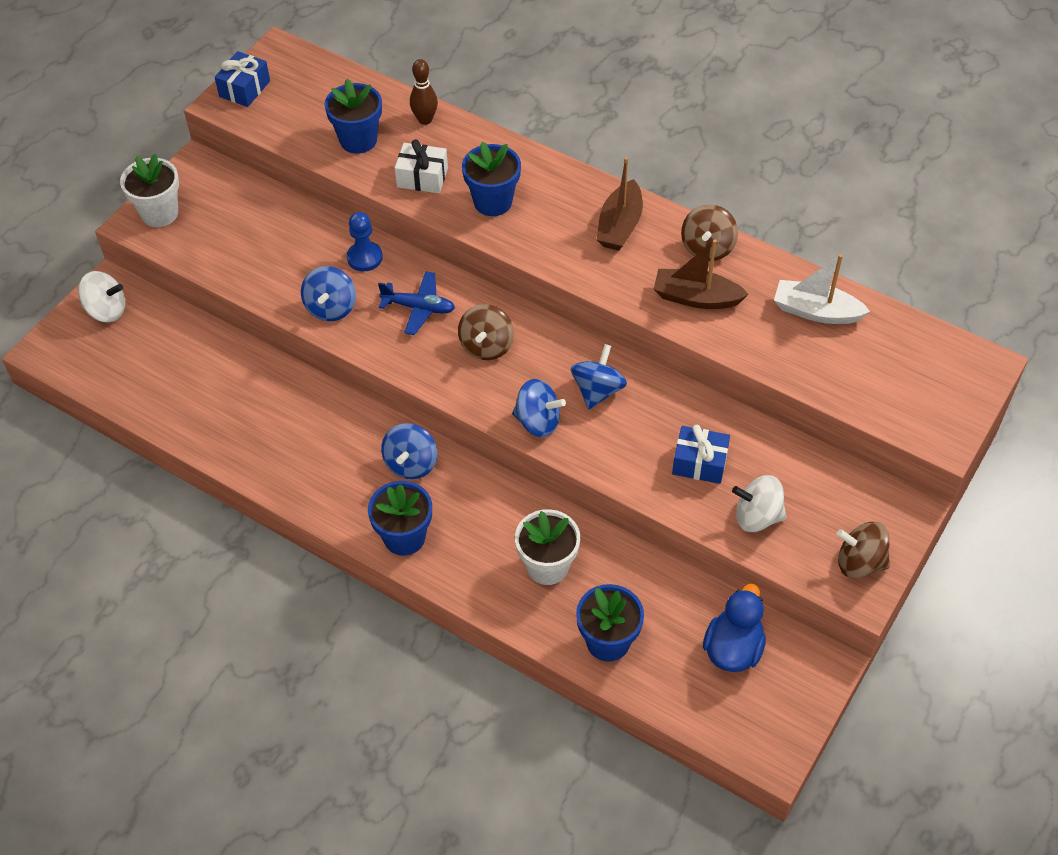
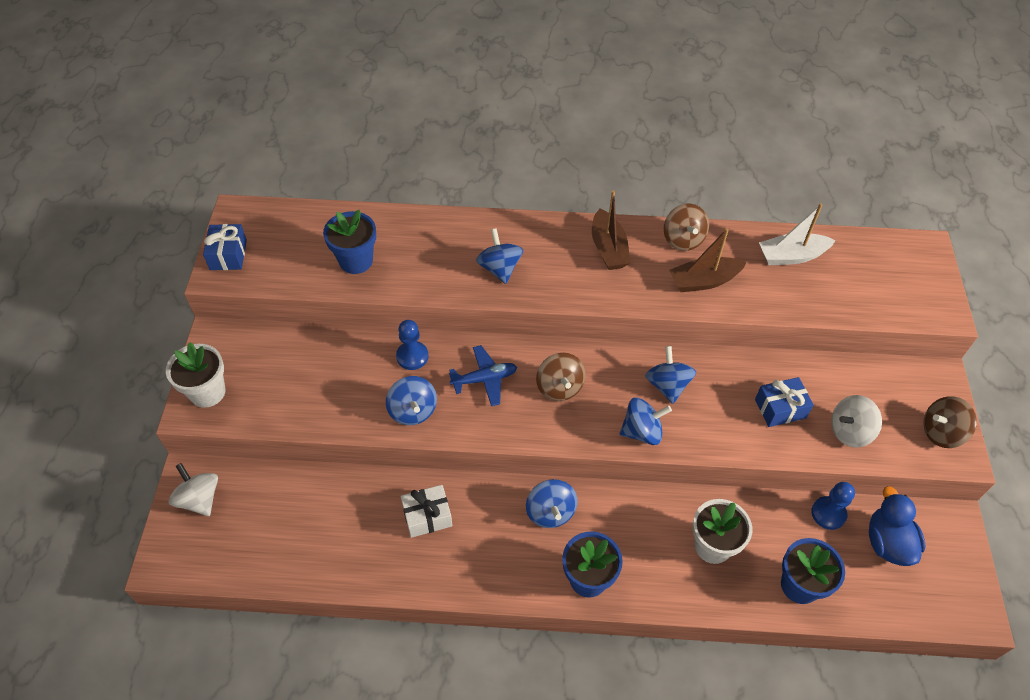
camera: 30 degrees left, 0 degrees up
(106, 310) = (199, 499): white spinning top -> white spinning top turned 105 degrees counterclockwise
(422, 177) = (430, 271): white gift -> white gift (427, 516)
(425, 120) = (399, 224): brown bowling pin -> none
(493, 202) = (499, 268): blue flower pot -> blue spinning top
(691, 593) = (828, 513): none -> blue pawn

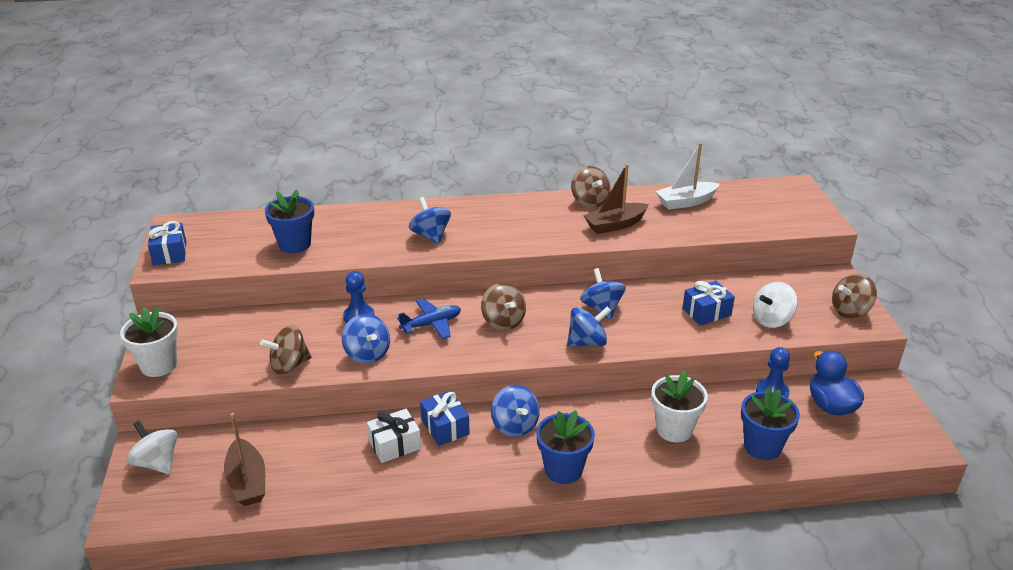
camera: 10 degrees left, 20 degrees down
(333, 413) = (289, 365): none -> brown spinning top
(480, 502) = (445, 427): none -> blue gift
(608, 248) = (525, 213): brown boat -> brown boat (247, 481)

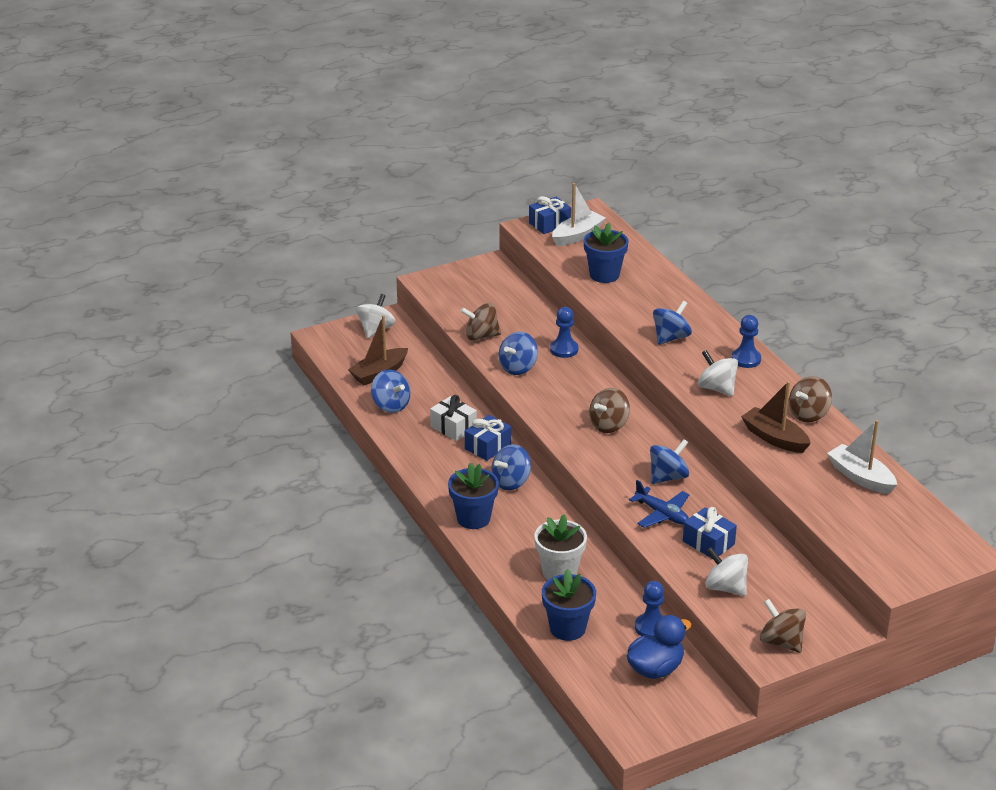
camera: 70 degrees right, 0 degrees up
(159, 365) = (445, 281): white flower pot -> none
(209, 242) = (577, 235): none -> white boat
(289, 365) = (481, 336): brown spinning top -> brown spinning top turned 45 degrees counterclockwise
(431, 324) = (578, 388): blue plane -> blue plane (662, 514)
(491, 208) = (746, 359): none -> blue pawn
(526, 233) = (717, 388): none -> white spinning top
(587, 342) = (610, 478): blue spinning top -> blue spinning top (391, 405)

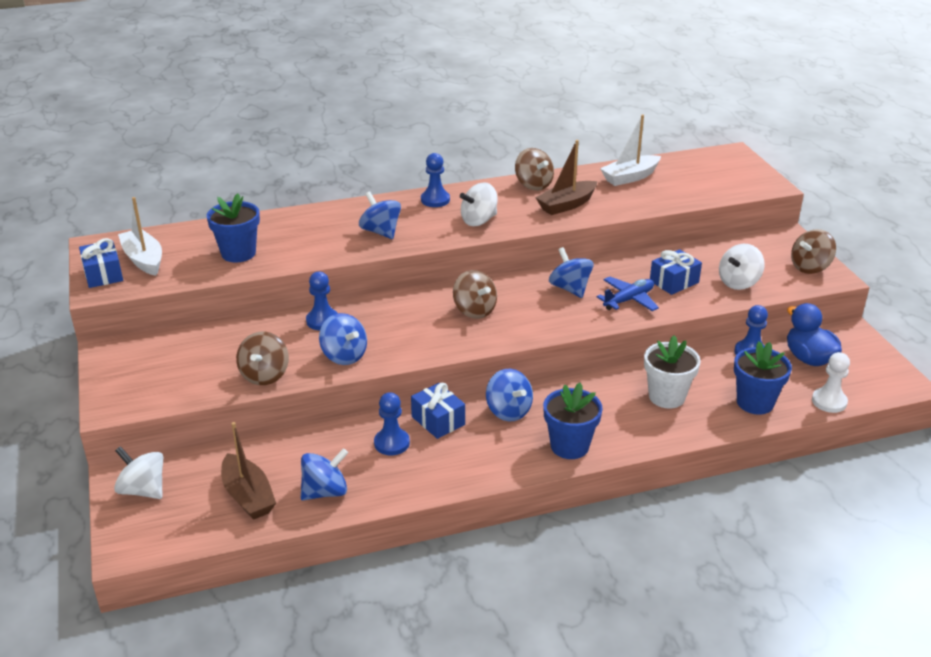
camera: 80 degrees left, 0 degrees up
(453, 427) = (391, 443): white gift -> blue pawn
(585, 679) = (829, 401): none -> white pawn

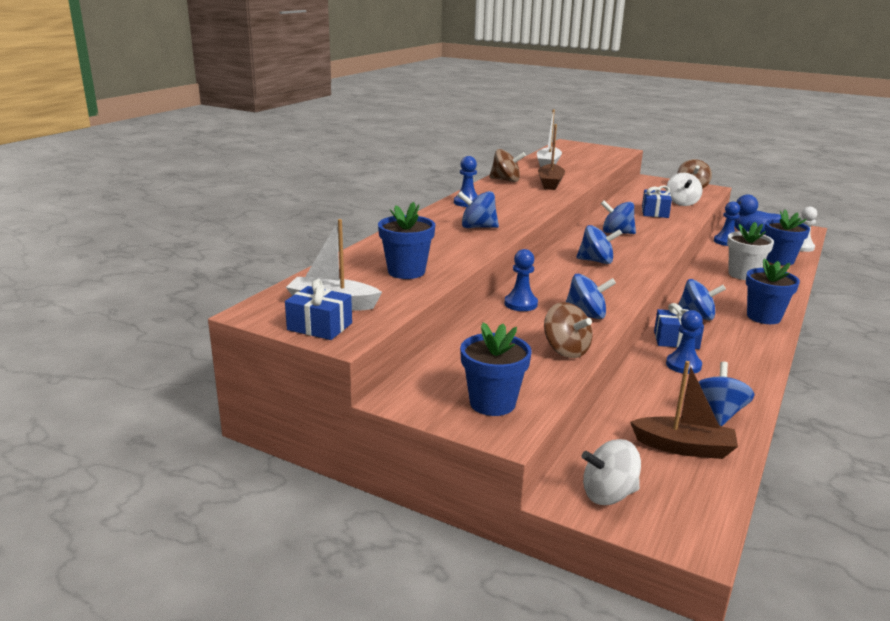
camera: 45 degrees left, 10 degrees down
(142, 385) = (492, 403): none -> blue flower pot
(474, 310) = (596, 261): brown spinning top -> blue spinning top
(479, 220) = (522, 204): white spinning top -> none
(628, 300) = (656, 227): blue plane -> none

